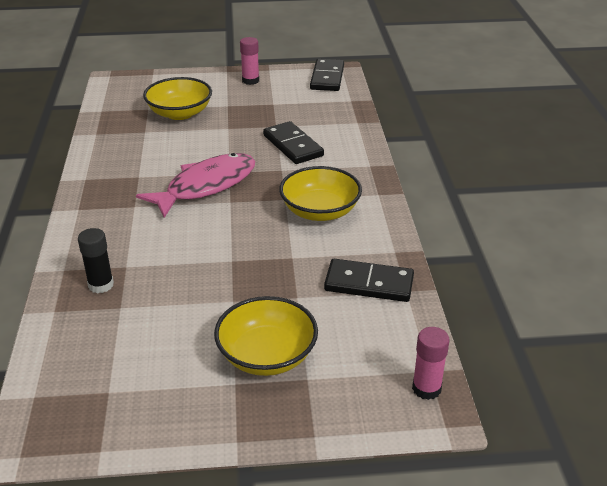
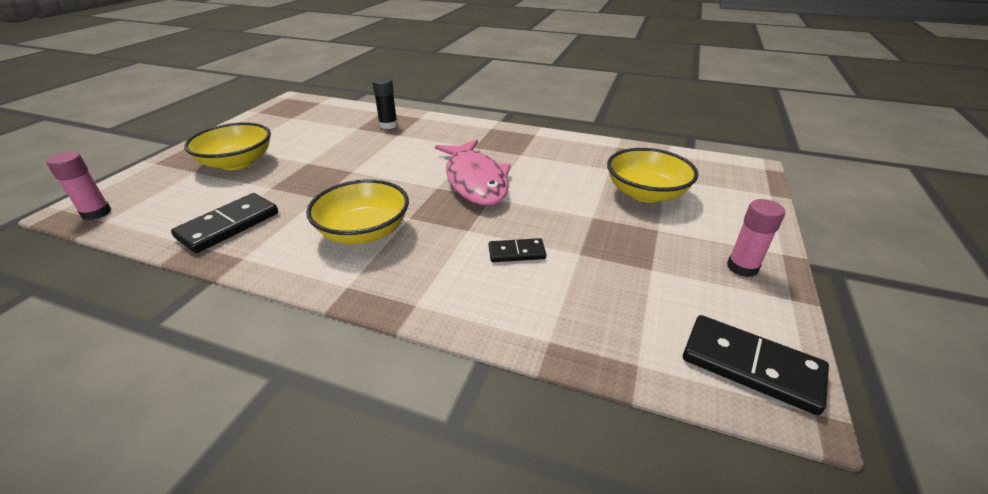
camera: 115 degrees right, 0 degrees up
(292, 146) = (516, 252): black domino -> black domino, size x0.58

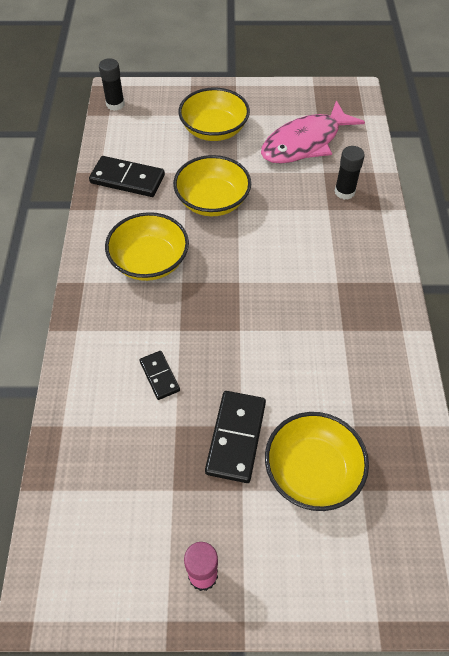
camera: 70 degrees right, 20 degrees up
(96, 213) = (115, 104): pink glue stick -> black glue stick
(327, 181) = (212, 201): none -> yellow bowl
(475, 180) = (265, 307): pink fish -> pink fish (305, 143)
(751, 366) = (70, 575): black domino -> black domino (236, 437)

